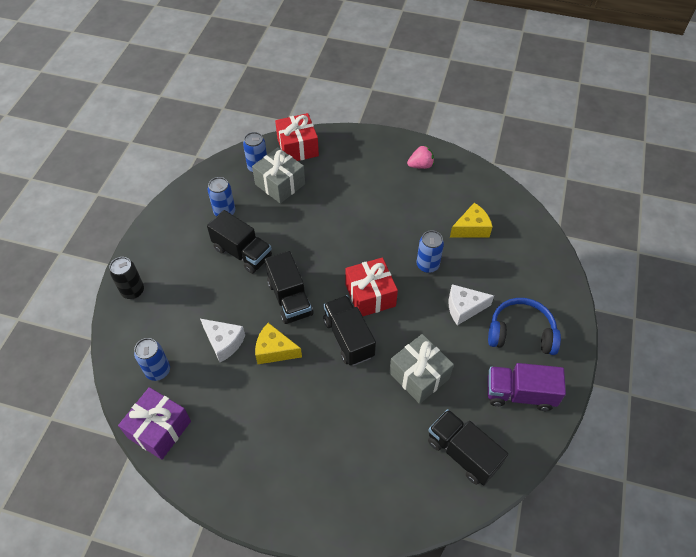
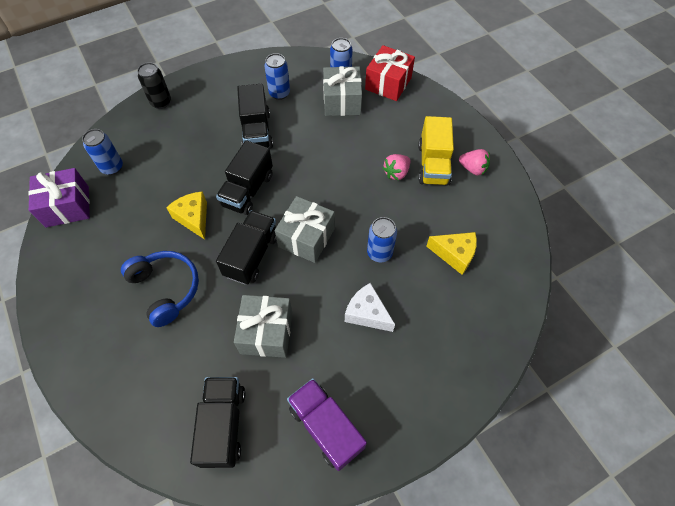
camera: 45 degrees right, 5 degrees up
(224, 342) = (170, 184): white cheese -> none
(370, 295) = (306, 237): red gift -> grey gift
(377, 205) = (396, 173): none -> pink strawberry
(393, 181) = (433, 164): none -> yellow truck
(521, 333) = (390, 378): blue headphones -> blue headphones (166, 289)

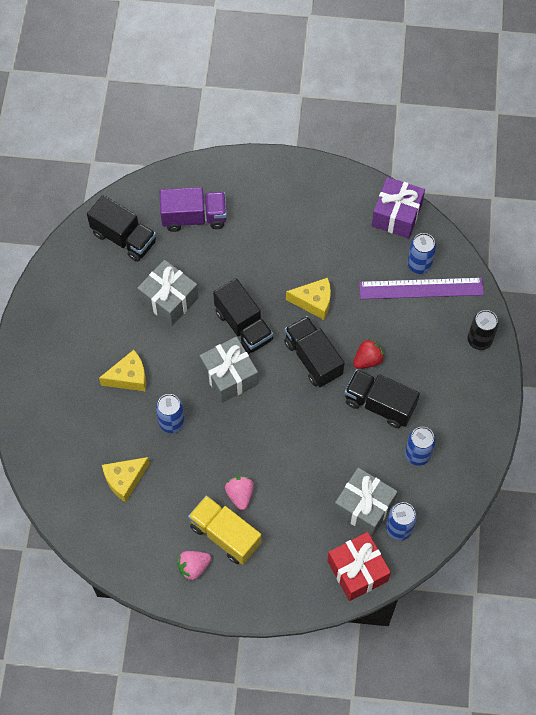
camera: 125 degrees right, 5 degrees up
(135, 155) = (421, 288): none -> purple ruler
(166, 289) = (259, 251): blue headphones -> none
(224, 156) = (368, 360): none -> red strawberry
(326, 427) = (72, 297): purple truck -> purple truck (194, 217)
(367, 313) = (129, 377): white cheese -> yellow cheese

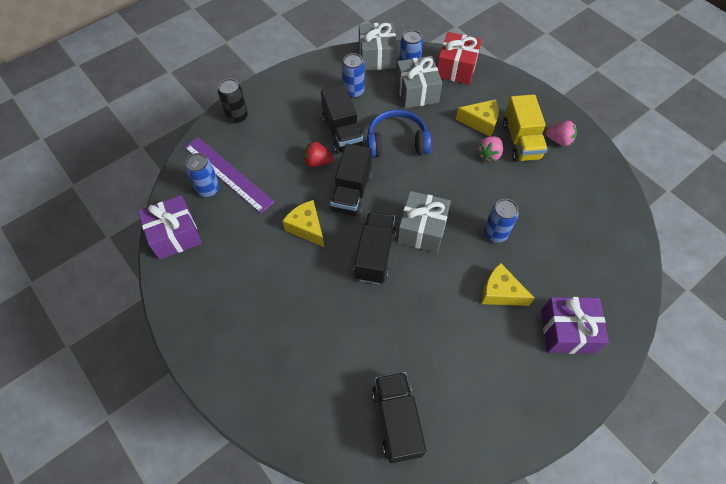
camera: 135 degrees left, 5 degrees down
(59, 389) = (567, 331): none -> purple gift
(125, 480) = (565, 224): yellow cheese -> yellow cheese (480, 122)
(169, 299) = (411, 326): grey gift -> grey gift (377, 56)
(194, 217) = (318, 381): purple truck -> none
(327, 436) = (396, 142): none -> blue headphones

